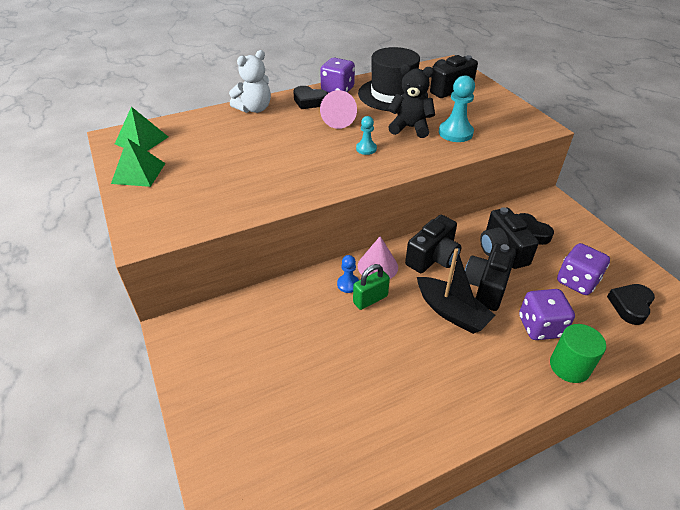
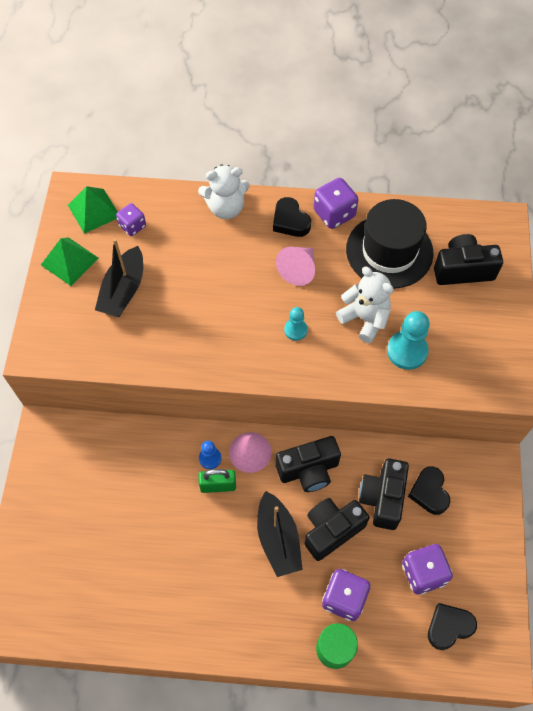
camera: 30 degrees right, 20 degrees up
(183, 138) = (132, 226): none -> purple dice
(203, 174) = (123, 290): none -> black boat
(410, 128) = (365, 319): black teddy bear -> white teddy bear

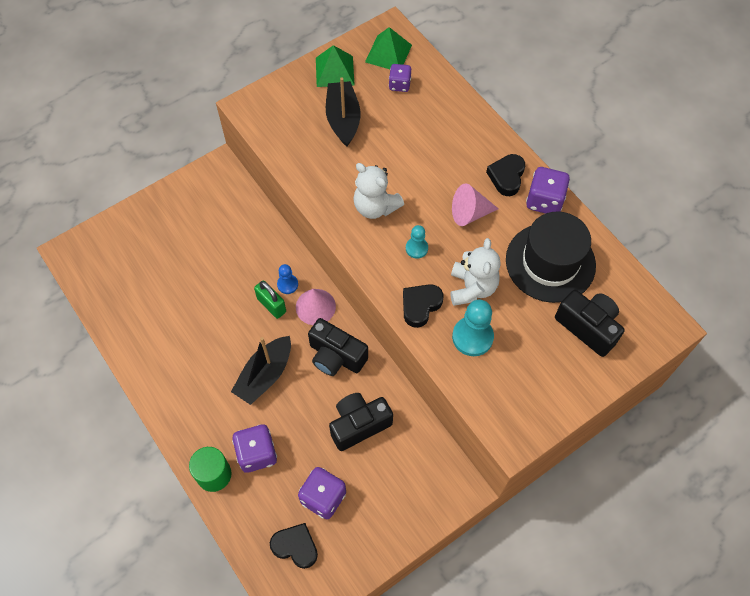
camera: 50 degrees right, 0 degrees up
(123, 290) = (343, 119): black boat -> black boat turned 105 degrees clockwise
(226, 208) = (474, 128): white teddy bear -> white teddy bear (375, 207)
(331, 530) = (302, 407): black camera -> none
(429, 492) = (393, 456): black heart -> black heart (420, 306)

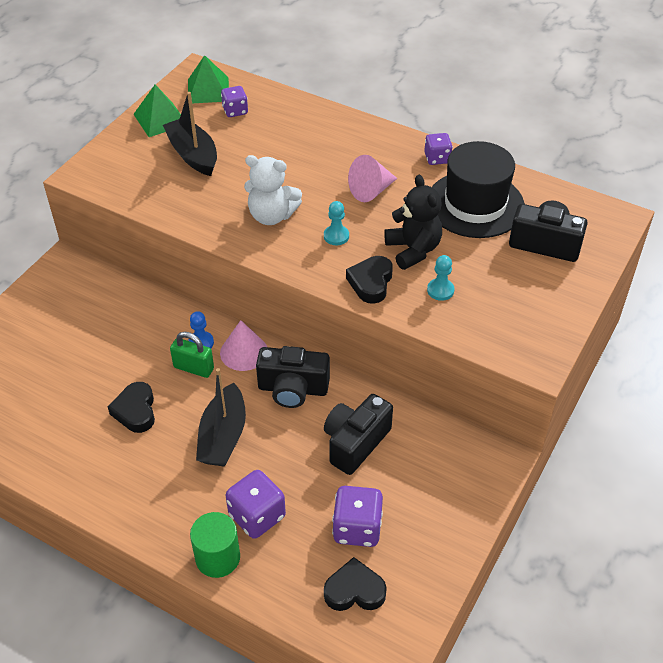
camera: 25 degrees left, 15 degrees down
(472, 288) = (413, 250): white teddy bear -> black teddy bear
(472, 337) = (440, 290): turquoise pawn -> turquoise pawn, size x0.58
(506, 177) = (388, 151): black heart -> black heart (135, 411)
(544, 201) = (437, 158): purple dice -> purple dice, size x0.64

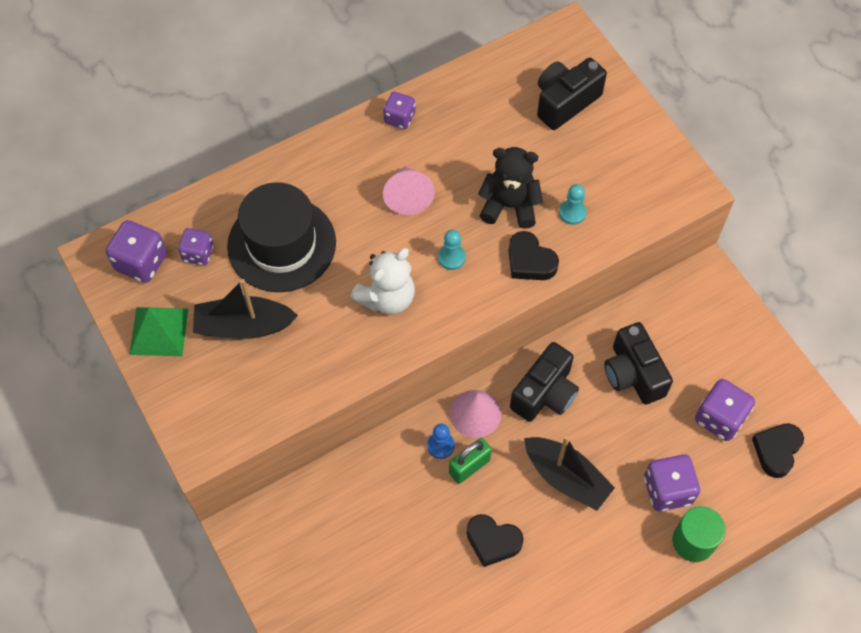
camera: 60 degrees left, 15 degrees up
(208, 90) = (141, 262): green pyramid -> purple dice
(475, 204) = (482, 124): black hat -> black hat (282, 244)

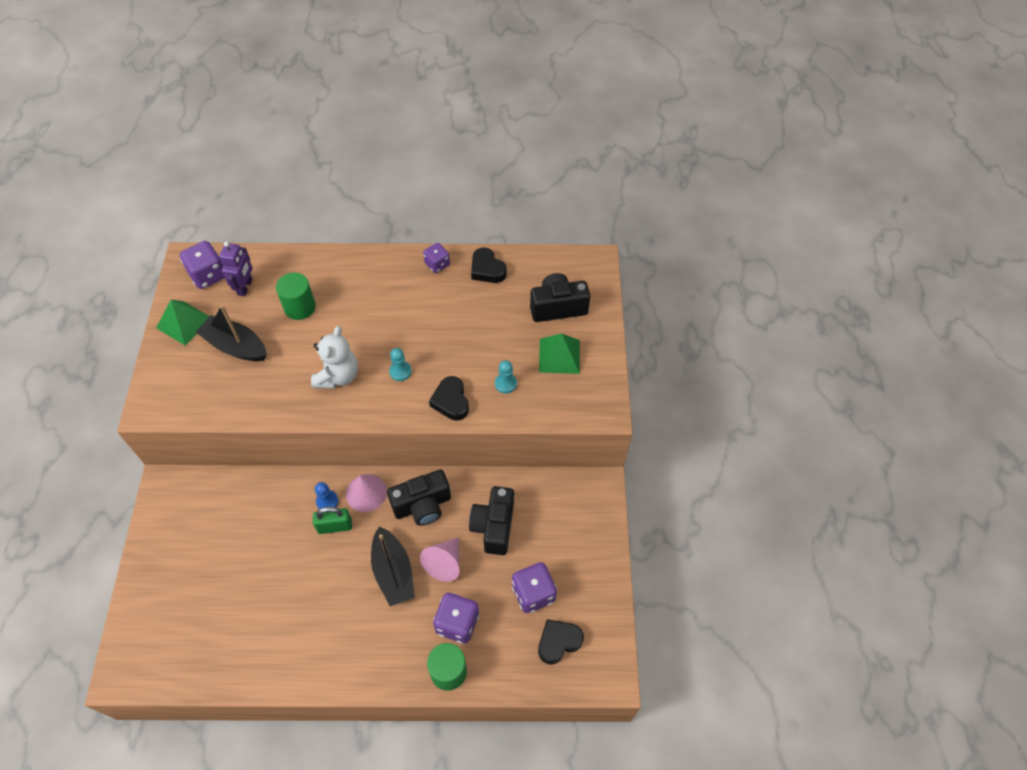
camera: 30 degrees right, 5 degrees down
(198, 253) = (245, 287): purple dice -> purple robot
(282, 244) = (300, 307): black hat -> green cylinder
(387, 298) = (338, 376): white teddy bear -> white teddy bear turned 60 degrees counterclockwise
(408, 196) = (403, 317): pink cone -> pink cone (444, 563)
(492, 541) = (311, 587): black heart -> black heart (487, 269)
(509, 205) = (466, 357): black teddy bear -> none
(605, 154) = (559, 356): none -> green pyramid

